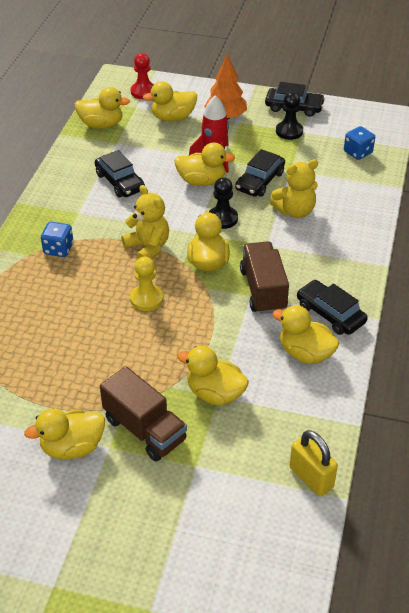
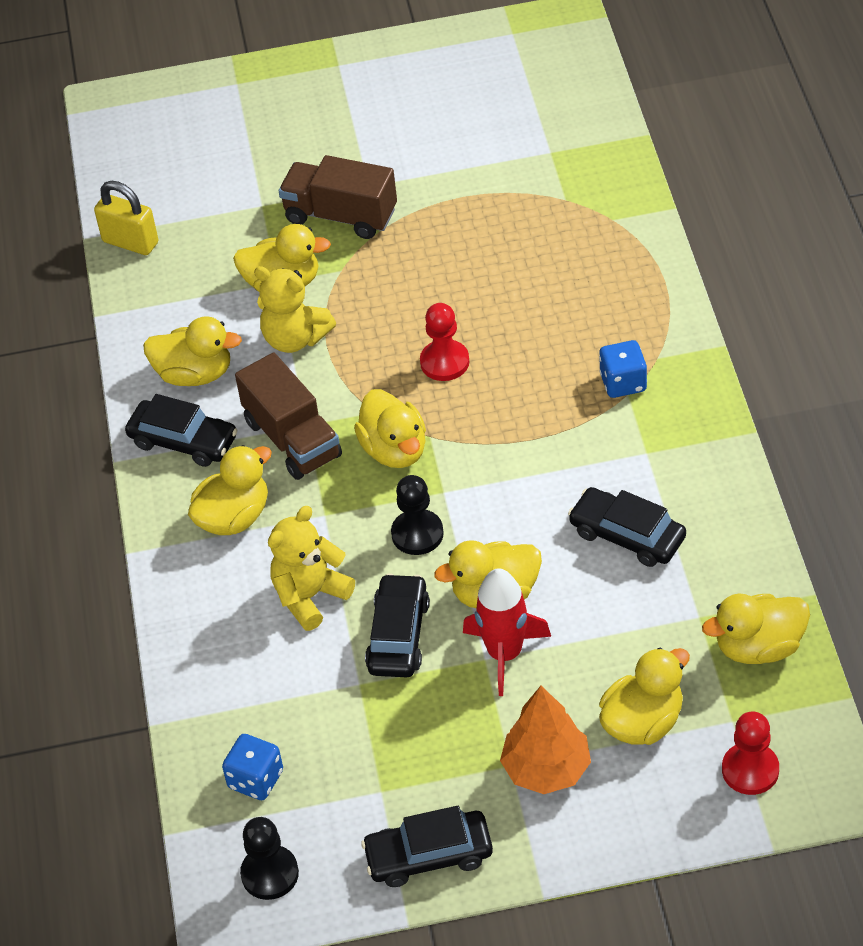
camera: 160 degrees right, 5 degrees up
(72, 447) = (408, 170): yellow duck -> yellow duck (234, 517)
(146, 299) = (444, 362): yellow pawn -> red pawn
(148, 247) = (497, 437): yellow teddy bear -> yellow teddy bear (295, 338)
(289, 131) = (406, 781): black pawn -> black pawn (270, 874)

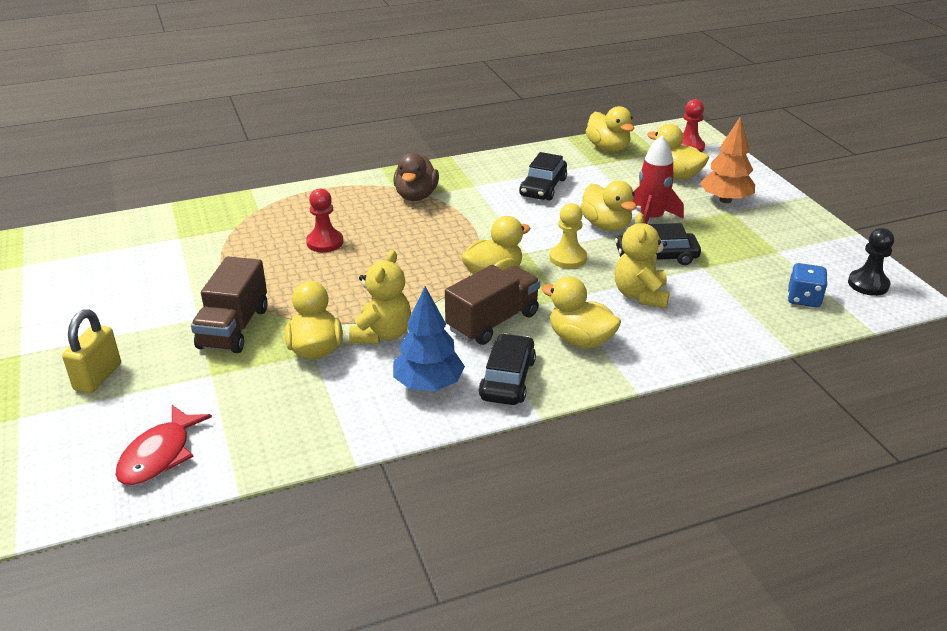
camera: 105 degrees left, 15 degrees down
(130, 242) = (250, 456): yellow padlock -> yellow padlock (98, 377)
(152, 182) = (159, 455): none -> red fish
(195, 374) = (428, 384): yellow duck -> blue tree
(310, 596) = (640, 295): yellow teddy bear -> yellow teddy bear turned 60 degrees clockwise
(417, 534) = (568, 258): black pawn -> yellow pawn
(429, 855) = (810, 231): black car -> none
(444, 362) = (403, 262): red pawn -> red pawn (325, 242)
(623, 383) = (416, 196): blue dice -> brown duck

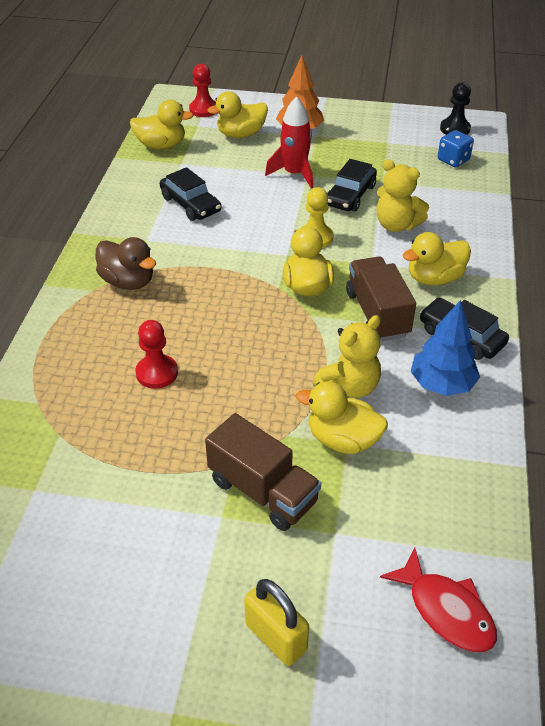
camera: 60 degrees left, 10 degrees up
(382, 334) = (349, 387): yellow teddy bear -> yellow teddy bear turned 90 degrees clockwise
(606, 226) = (284, 199): yellow duck -> none

